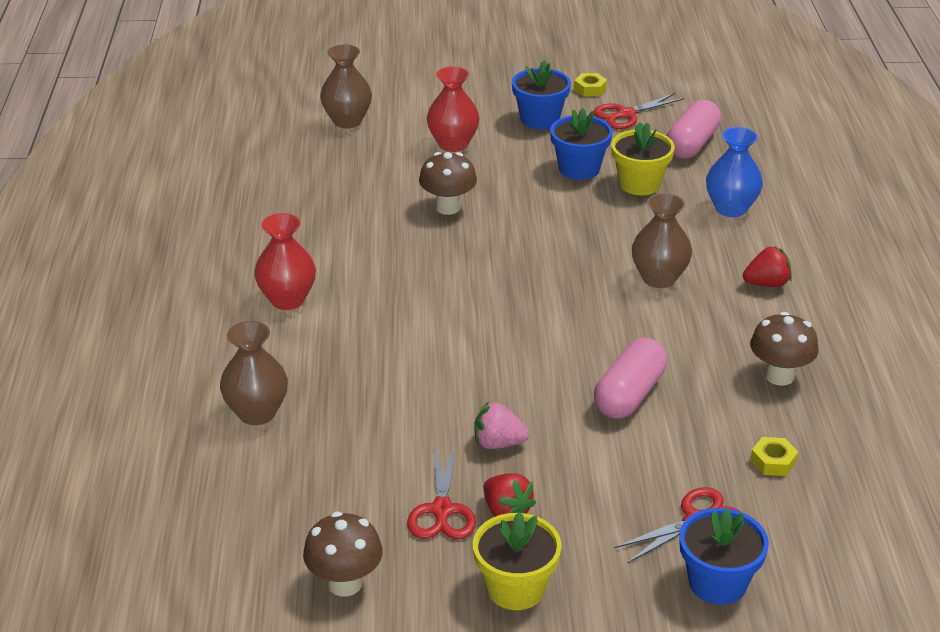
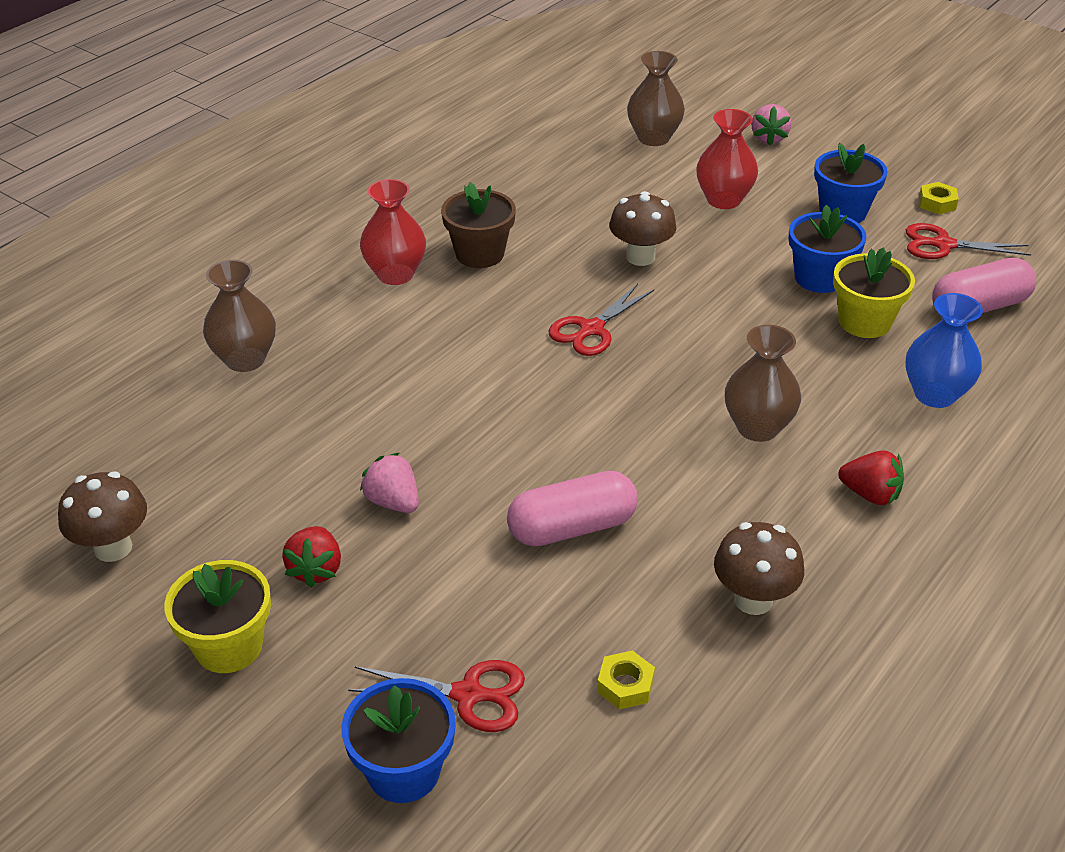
camera: 40 degrees right, 5 degrees up
(331, 257) = (479, 254): none -> brown flower pot
(428, 89) = (768, 138): none -> pink strawberry
(442, 510) = (267, 533): red scissors -> red scissors (591, 329)

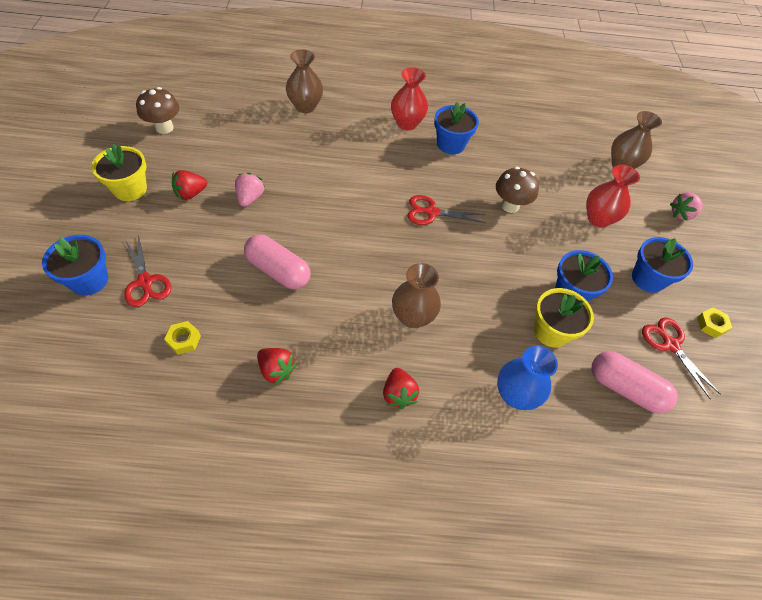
camera: 50 degrees right, 15 degrees up
(479, 254) = (451, 144): brown flower pot -> blue flower pot
(753, 600) = (276, 370): brown mushroom -> red strawberry

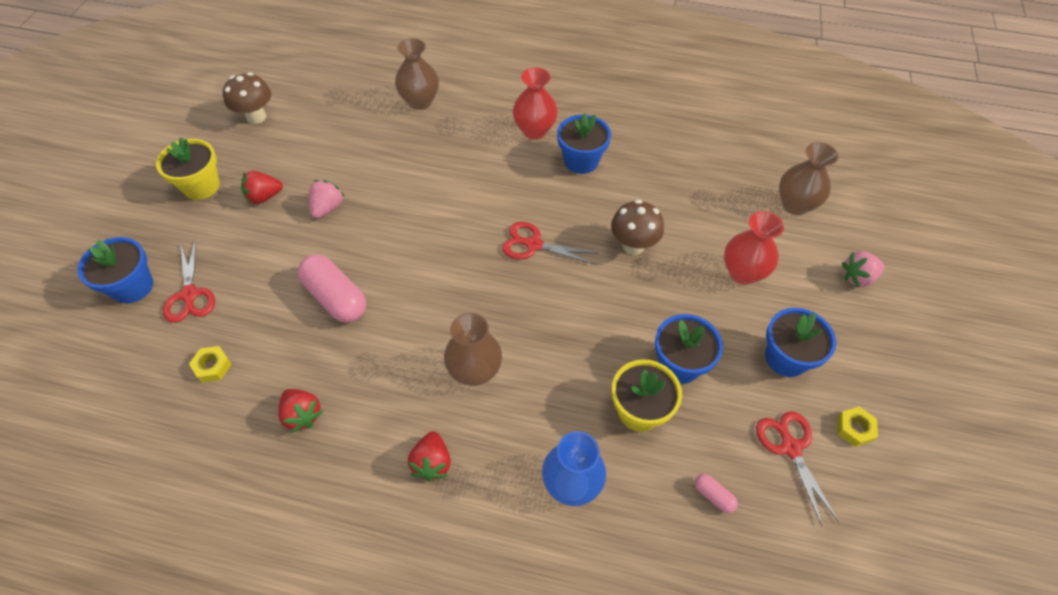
camera: 15 degrees right, 0 degrees up
(625, 388) = (713, 496): pink capsule -> pink capsule, size x0.45

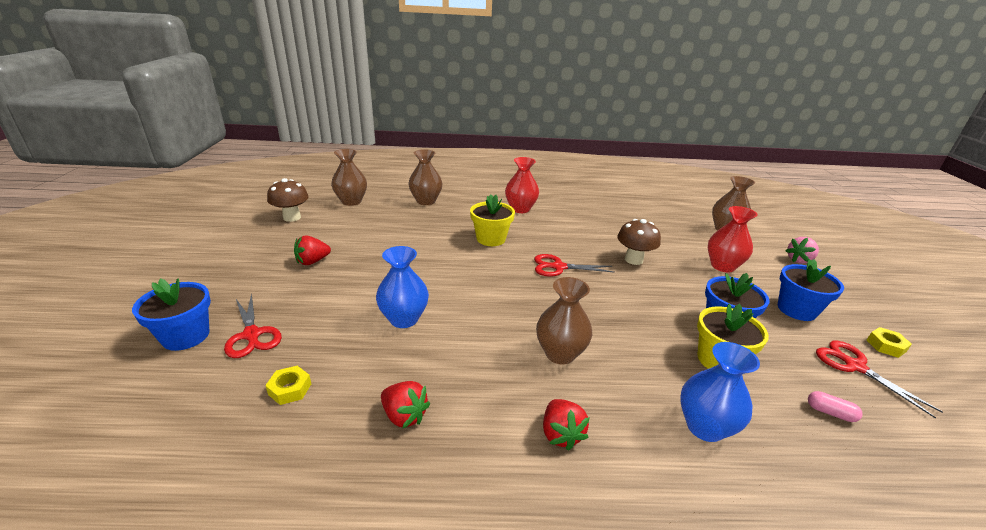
camera: 15 degrees left, 25 degrees down
(201, 186) = (249, 260): yellow flower pot -> yellow flower pot (491, 239)
(327, 208) = (373, 263): pink strawberry -> none
(330, 93) = (351, 201): none -> brown vase
(335, 298) = (404, 319): pink capsule -> blue vase
(581, 161) = (564, 221): blue flower pot -> none

